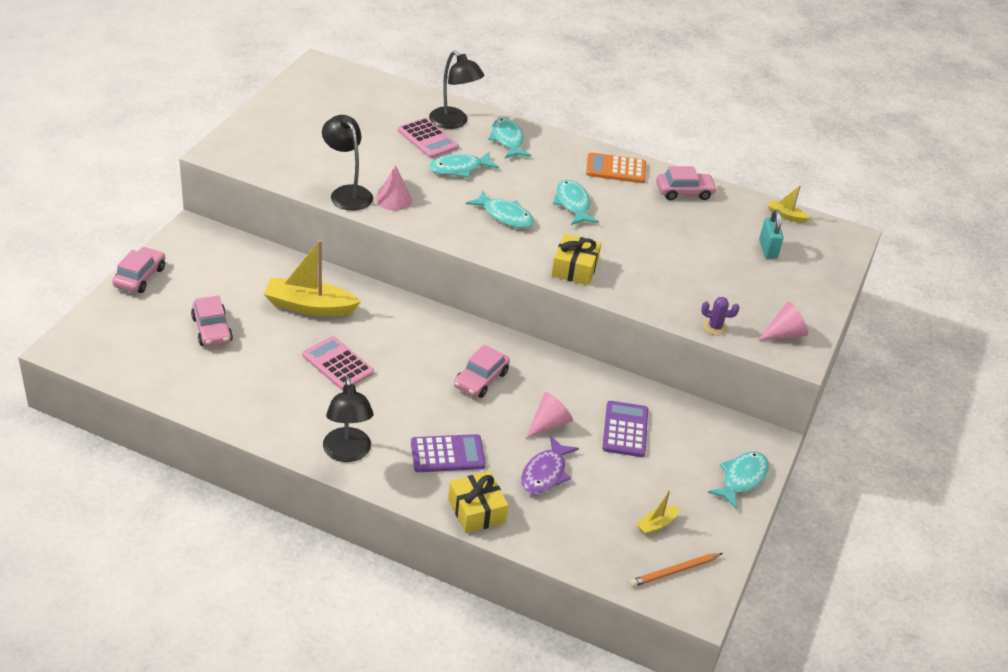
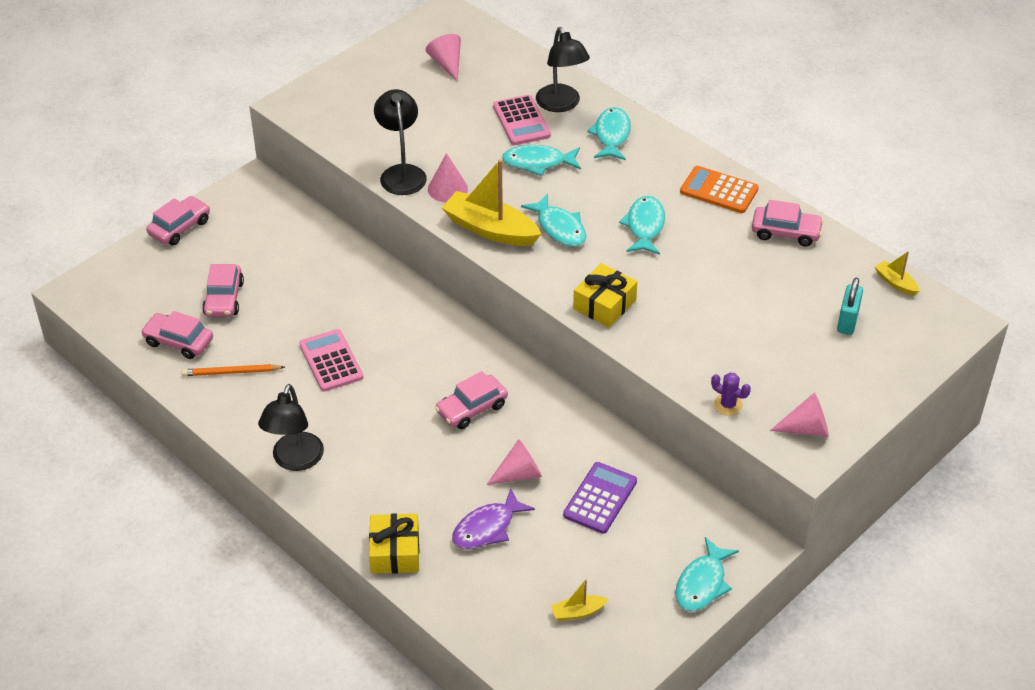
camera: 25 degrees right, 5 degrees up
(187, 373) = (178, 342): none -> pink car
(309, 306) = (333, 291): yellow boat -> yellow boat (490, 229)
(340, 103) = (446, 64): none -> pink cone
(447, 454) = (395, 484): purple calculator -> none
(674, 571) = (570, 668): orange pencil -> orange pencil (231, 372)
(741, 479) = (702, 583): turquoise fish -> turquoise fish turned 150 degrees clockwise

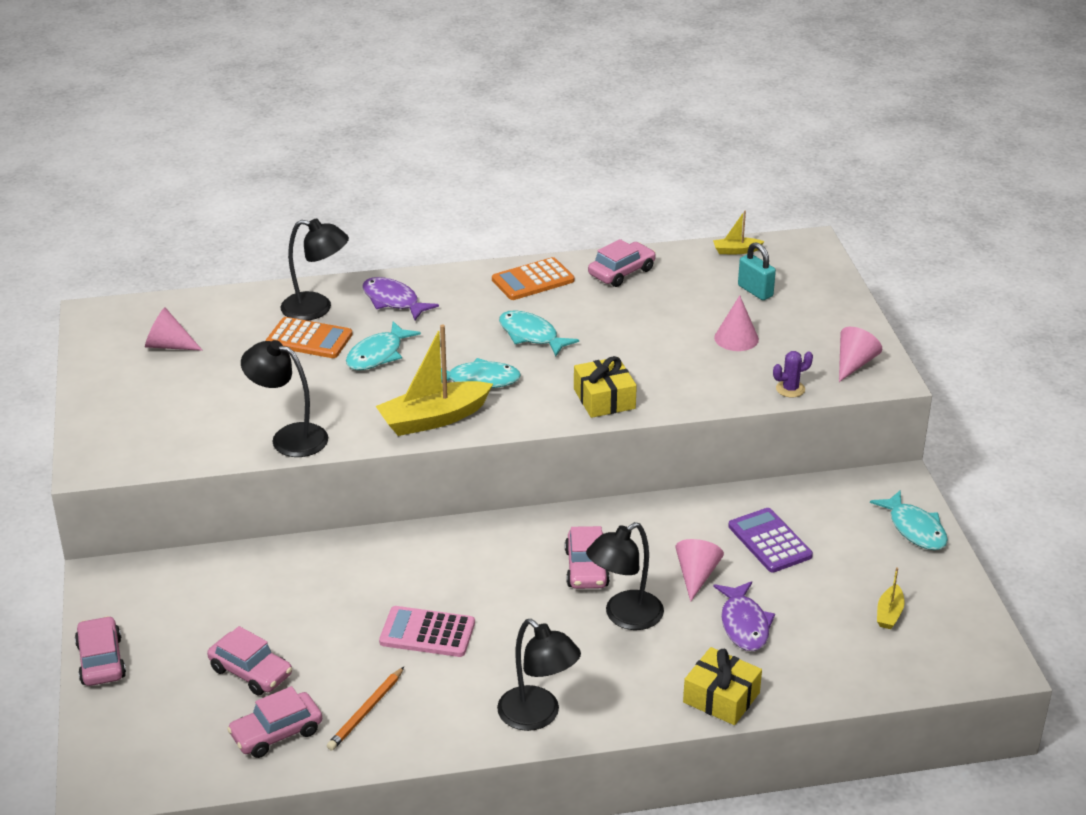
camera: 55 degrees left, 10 degrees down
(437, 455) = (624, 616): none -> black lamp
(447, 188) = (346, 420): pink cone -> pink cone (736, 338)
(521, 121) = (309, 339): pink calculator -> orange calculator
(611, 135) = (393, 301): turquoise fish -> purple fish

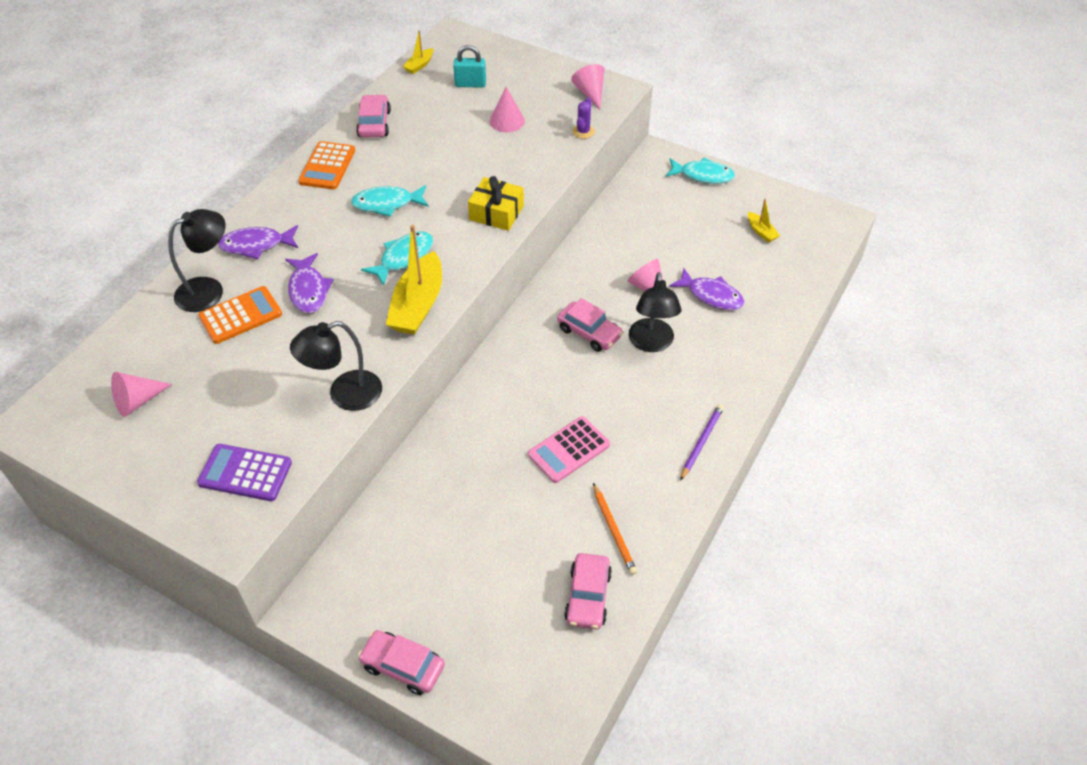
camera: 50 degrees left, 15 degrees up
(251, 672) = (510, 575): pink car -> none
(378, 354) = (308, 290): turquoise fish -> purple fish
(537, 716) = (701, 442): black lamp -> purple pencil
(721, 697) = (763, 346): yellow gift -> none
(770, 541) = (651, 237): purple calculator -> purple calculator (245, 473)

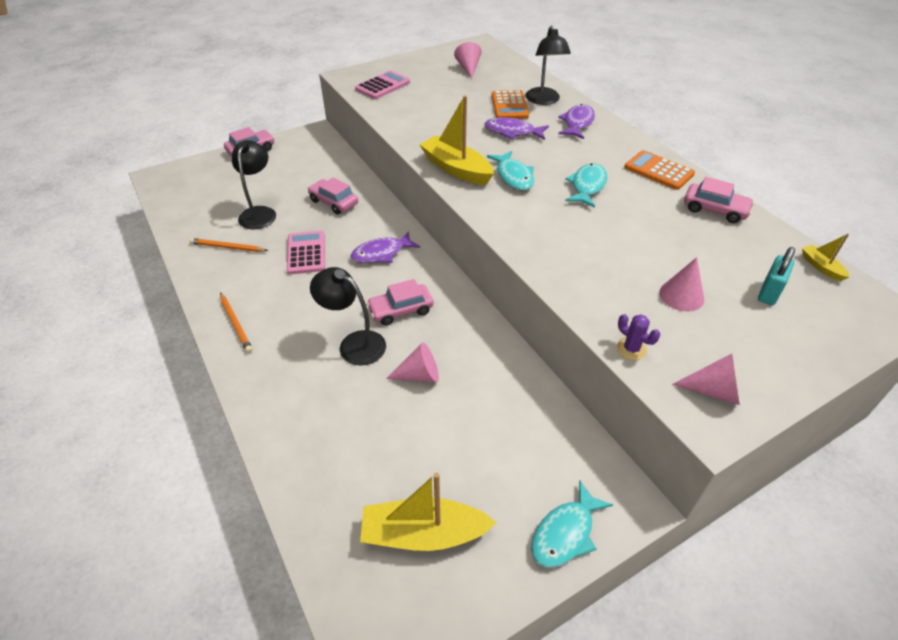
camera: 120 degrees right, 5 degrees down
(245, 473) = (383, 86): purple calculator -> pink calculator
(345, 395) = (404, 124): black lamp -> black lamp (259, 213)
(496, 213) = (533, 238): yellow gift -> none
(588, 596) = (203, 220): pink car -> pink car (333, 202)
(701, 442) = (236, 323): purple pencil -> orange pencil
(711, 295) = (369, 420): purple fish -> purple fish (381, 253)
(761, 232) = (423, 534): yellow boat -> yellow boat, size x2.08

